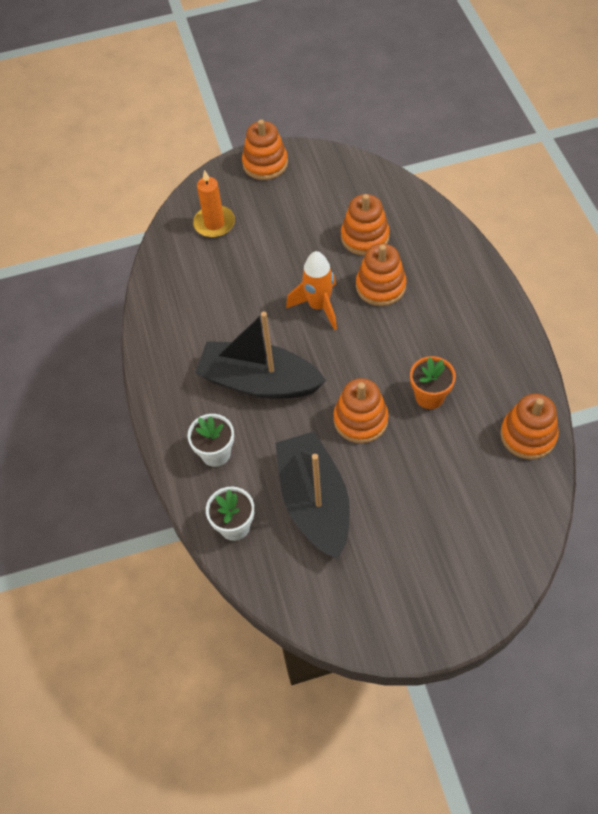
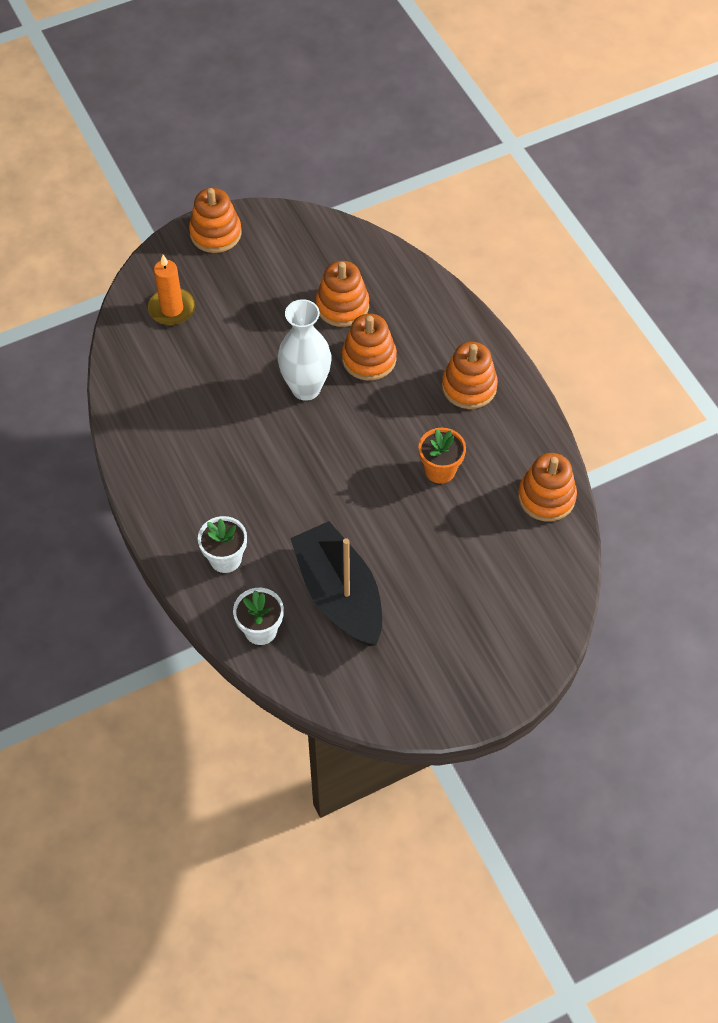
camera: 15 degrees left, 0 degrees up
(259, 381) = (257, 477): black boat -> none
(318, 306) = (306, 388): orange rocket -> white vase
(360, 420) = (372, 504): orange stacking toy -> orange stacking toy (469, 387)

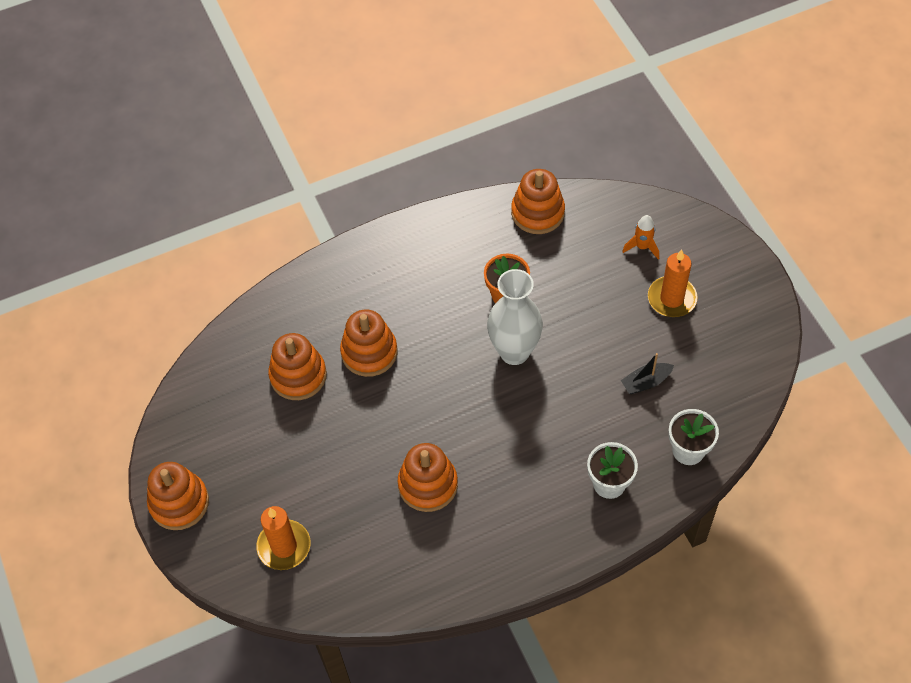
camera: 85 degrees left, 0 degrees up
(306, 388) = (403, 410): white vase -> white vase (514, 352)
(339, 594) = (646, 382): black boat -> black boat, size x0.40
(443, 622) = (672, 298): none -> orange candle
(469, 387) = (410, 267): orange stacking toy -> orange stacking toy (428, 485)
(509, 596) = (642, 247): none -> orange rocket

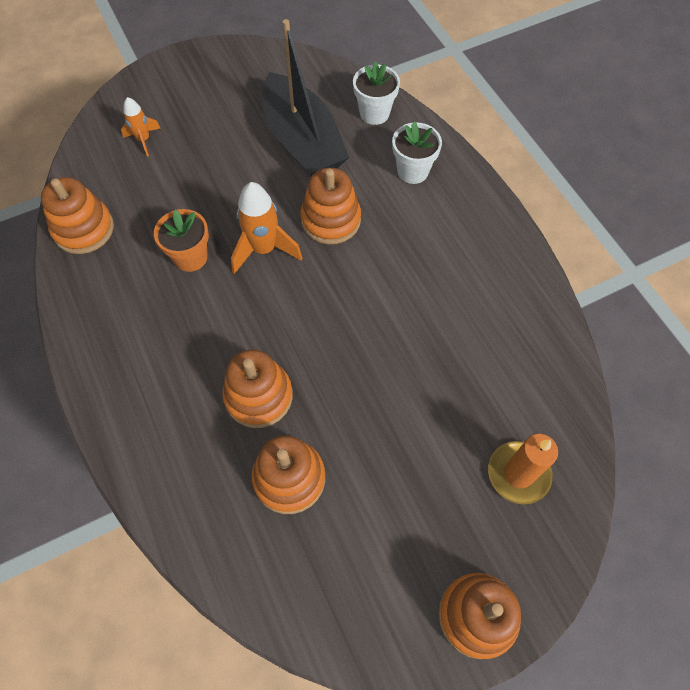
camera: 95 degrees left, 5 degrees up
(428, 485) = (427, 326): orange stacking toy -> orange stacking toy (331, 220)
(514, 352) = (264, 249): white vase -> orange rocket
(646, 382) = (302, 141): black boat -> black boat, size x2.48
(672, 298) = (208, 119): orange candle -> none

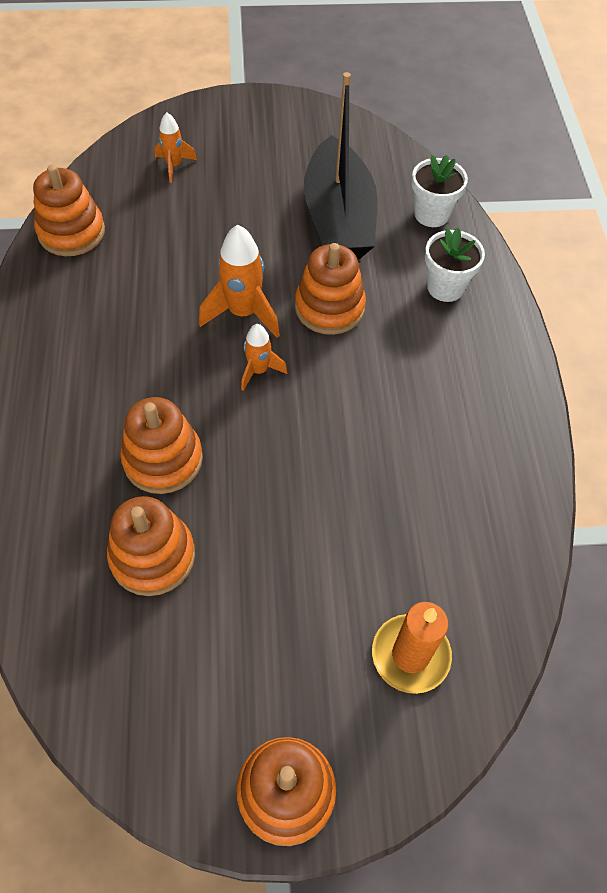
camera: 20 degrees right, 5 degrees down
(190, 257) = (163, 295): orange flower pot -> none
(300, 293) = (259, 371): none -> orange rocket

